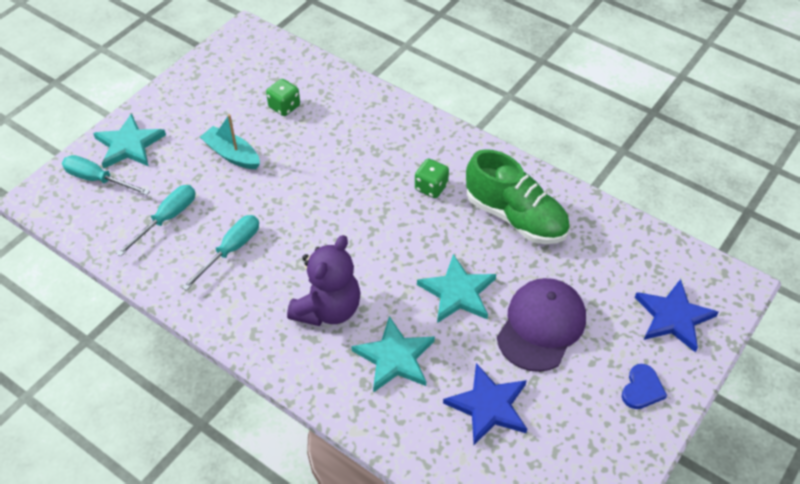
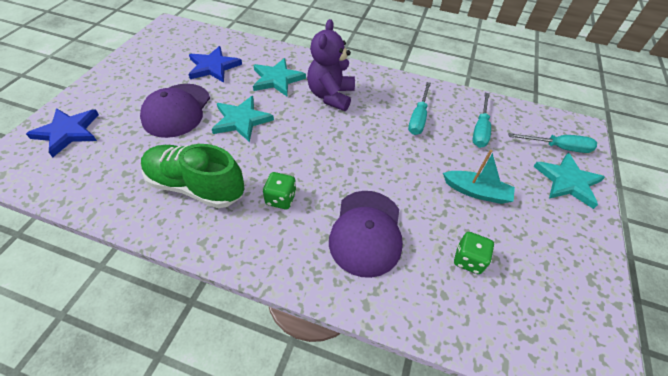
camera: 160 degrees right, 0 degrees up
(360, 143) = (366, 232): none -> purple cap
(642, 389) = (109, 88): blue heart -> none

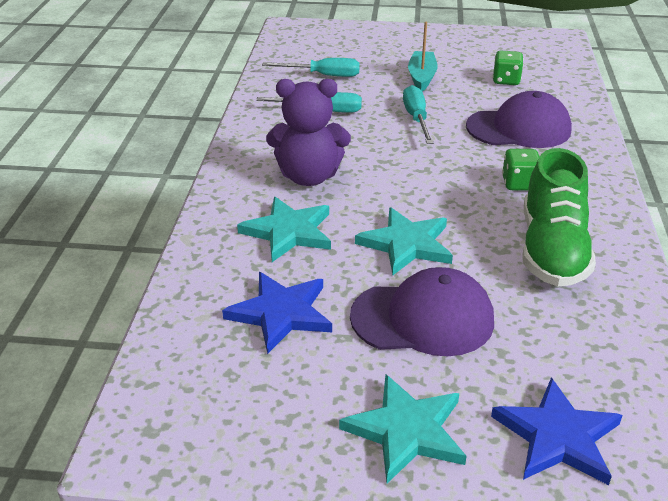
camera: 100 degrees left, 15 degrees down
(558, 147) = (329, 39): turquoise screwdriver -> turquoise screwdriver (416, 119)
(567, 181) = (376, 37): turquoise star -> turquoise star (406, 431)

